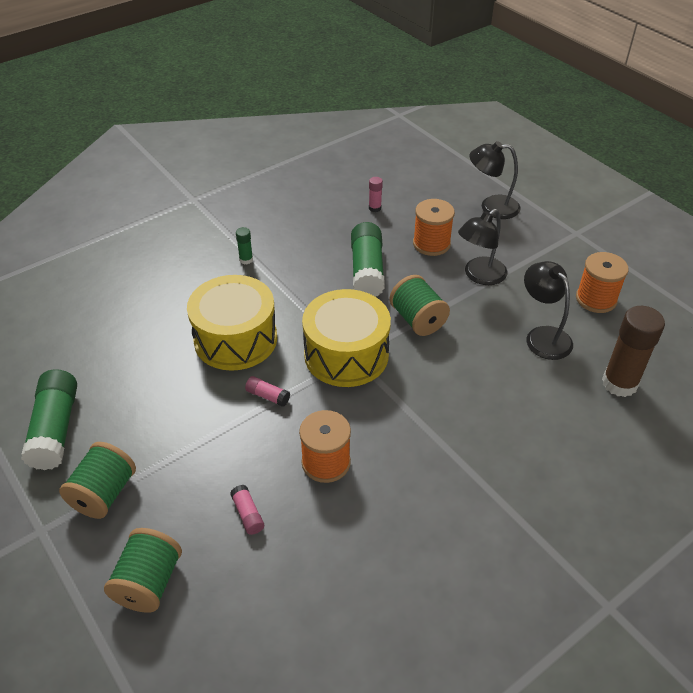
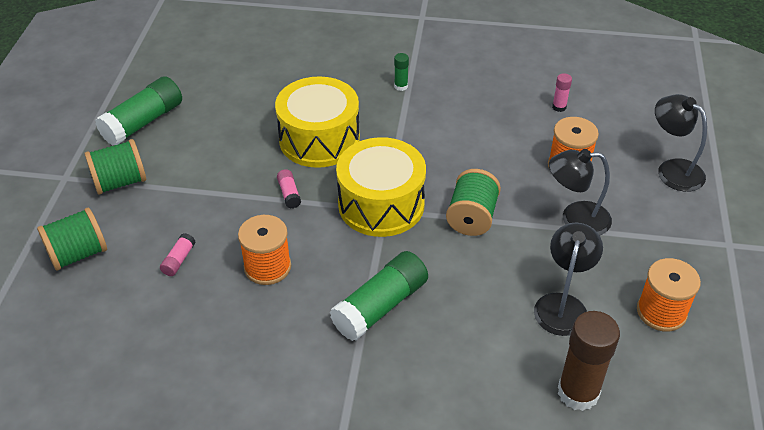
camera: 45 degrees right, 0 degrees up
(367, 270) = (483, 153): green glue stick -> green glue stick (380, 306)

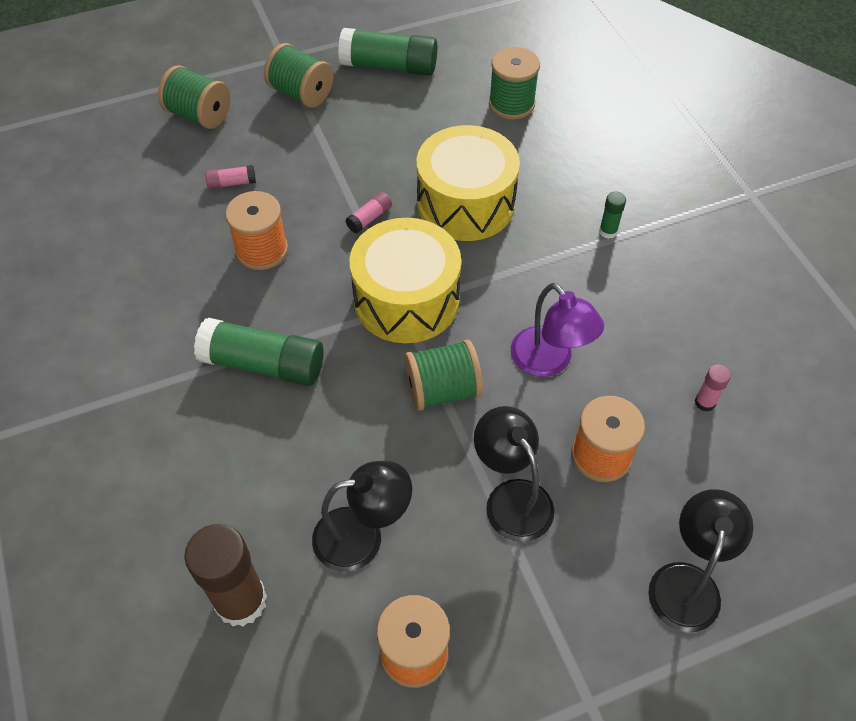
camera: 60 degrees right, 10 degrees up
(247, 78) = (511, 104): none -> green spool
(484, 158) = (549, 362): none -> purple lamp

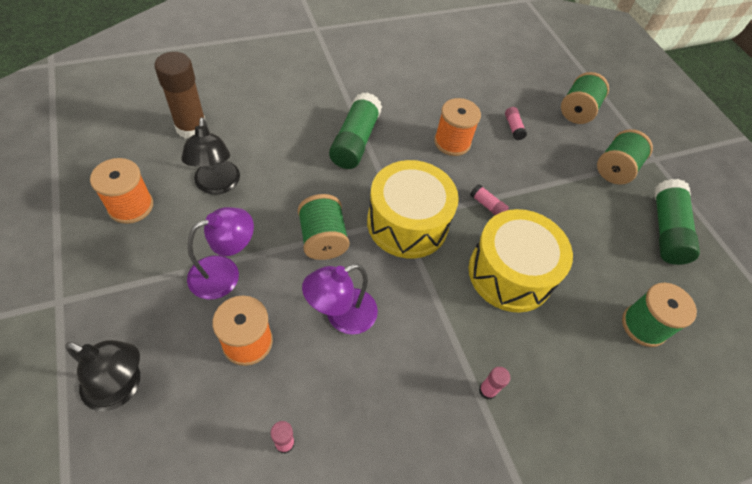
camera: 85 degrees right, 0 degrees up
(511, 498) = (224, 273): black lamp -> purple lamp
(608, 231) = (487, 390): green glue stick -> pink glue stick

